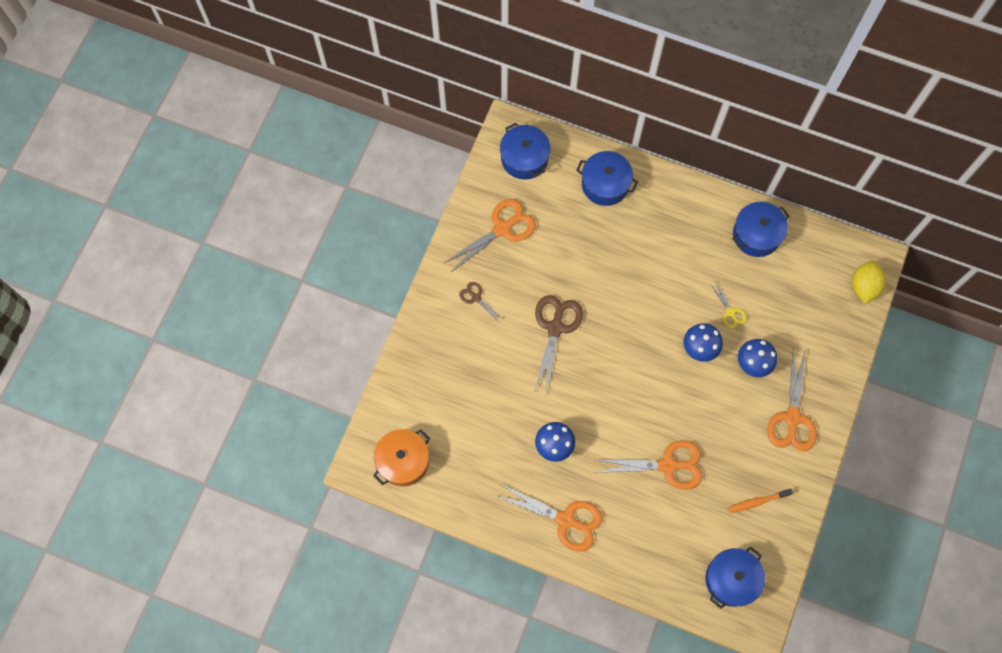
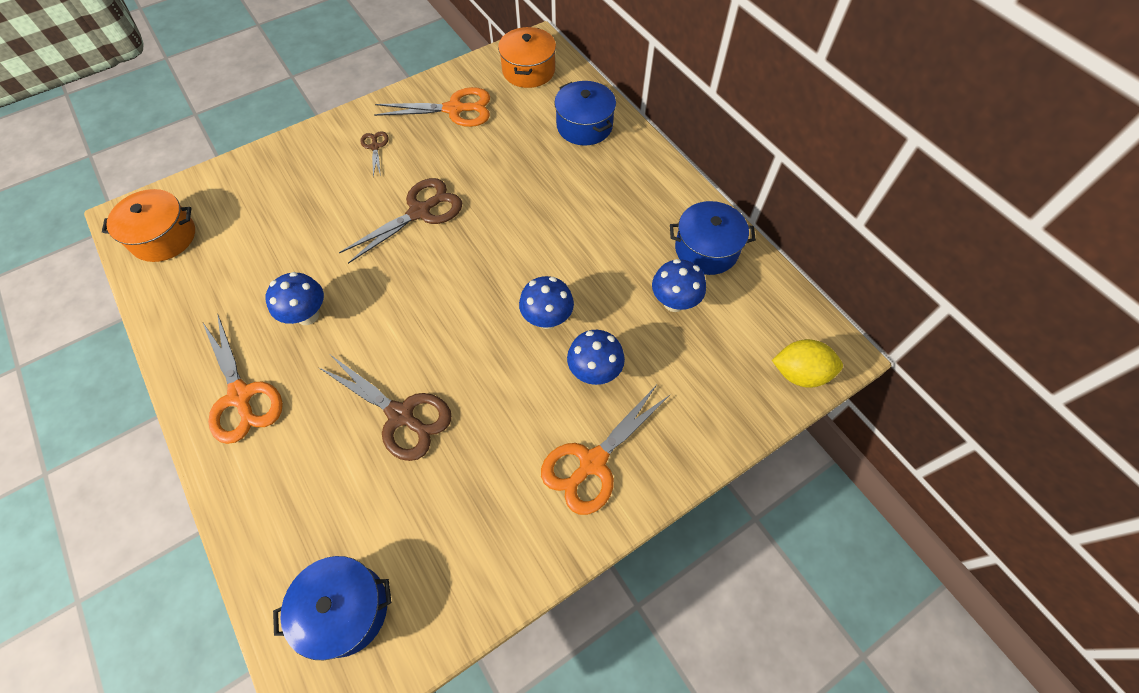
camera: 35 degrees right, 10 degrees down
(524, 158) = (528, 70): blue pot -> orange pot
(667, 465) = (401, 415): orange scissors -> brown scissors
(730, 312) = (614, 304): yellow scissors -> none
(757, 501) = (464, 533): orange toothbrush -> none
(764, 286) = (674, 302): none -> blue mushroom
(864, 287) = (799, 373): yellow lemon -> yellow lemon turned 45 degrees clockwise

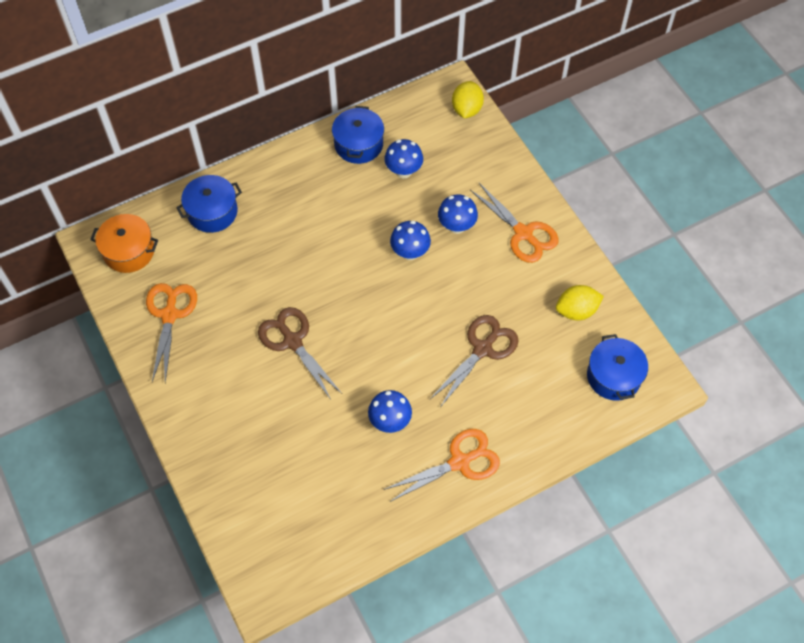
camera: 85 degrees left, 0 degrees up
(164, 237) = (291, 555): orange pot -> none
(375, 147) = (207, 381): brown scissors -> none
(461, 547) = (576, 311): none -> yellow lemon

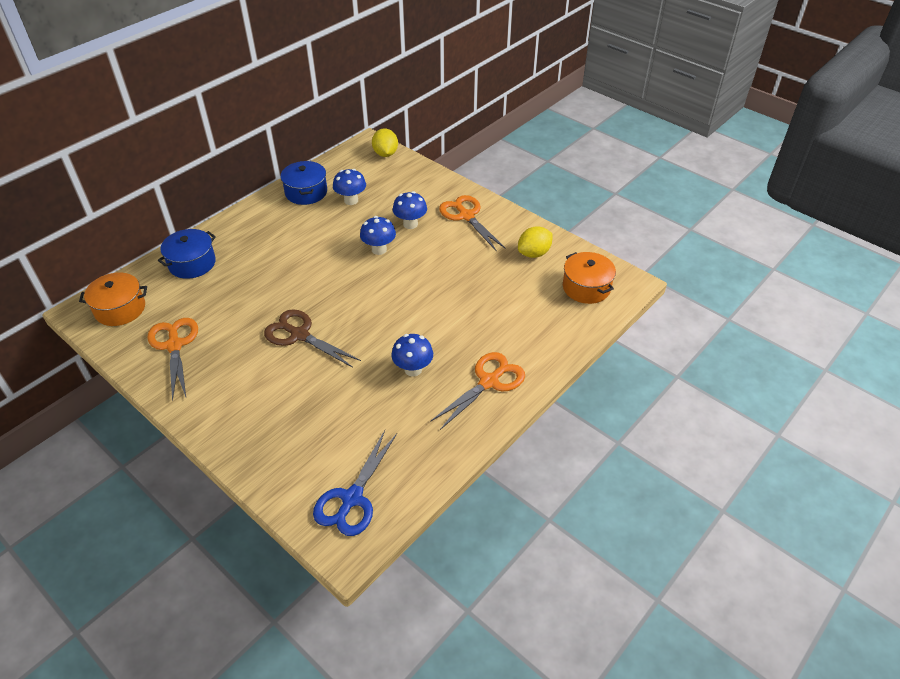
camera: 20 degrees left, 15 degrees down
(283, 547) = (352, 498): none -> blue scissors
(482, 349) = (470, 297): brown scissors -> none
(523, 233) = (466, 216): orange scissors -> orange scissors turned 150 degrees counterclockwise
(614, 376) = (586, 287): blue pot -> orange pot

